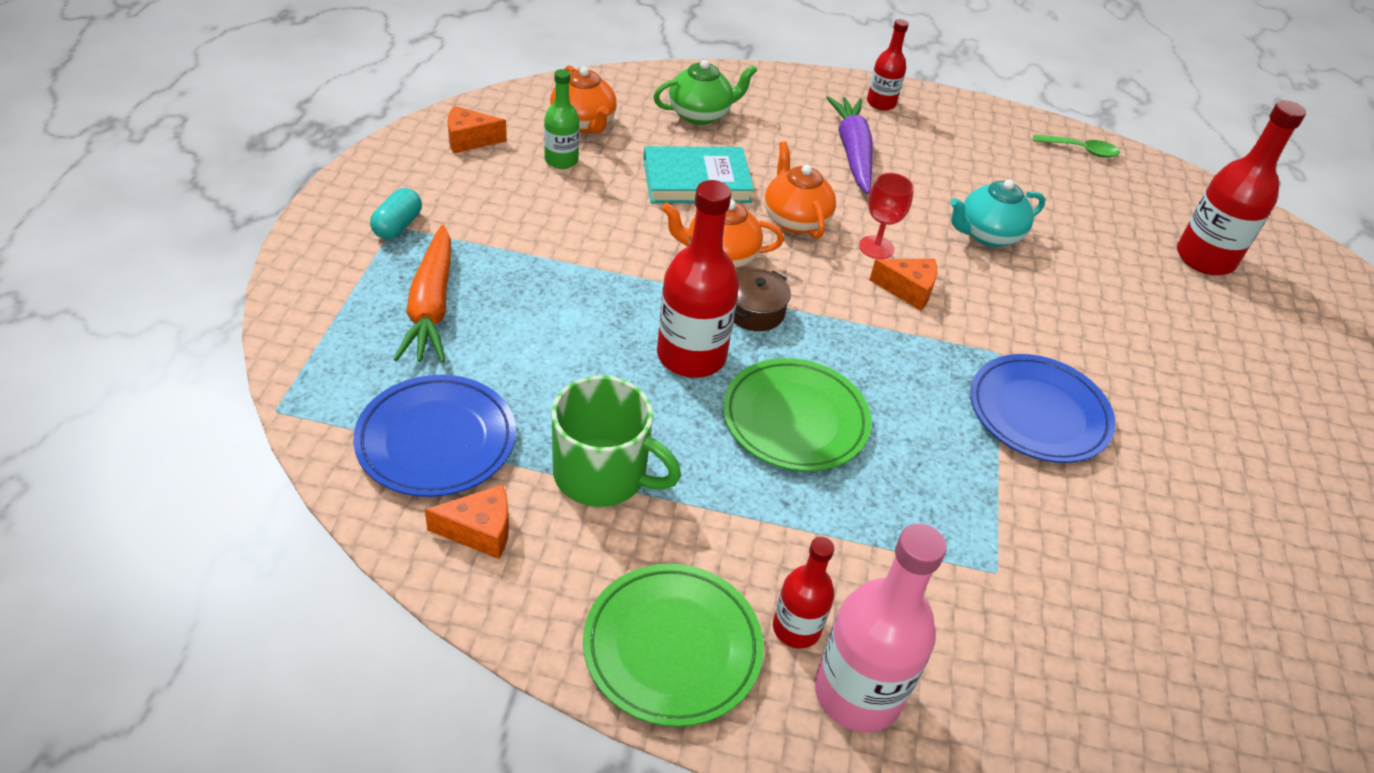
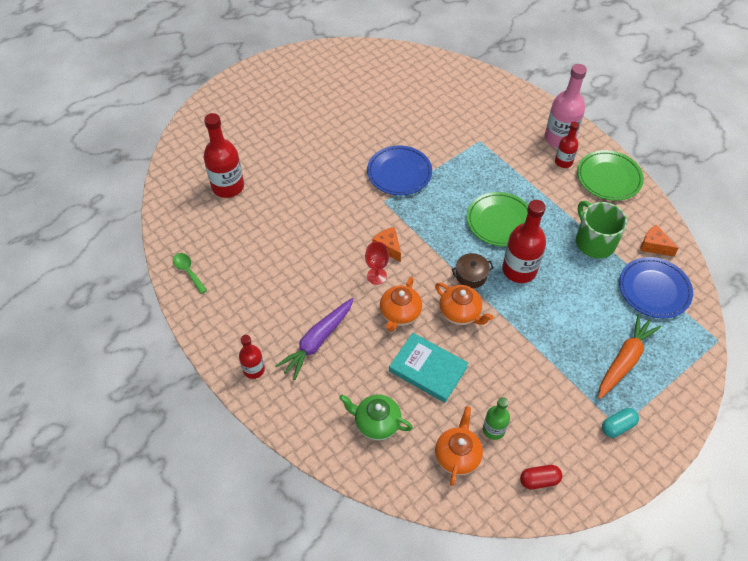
camera: 135 degrees left, 10 degrees up
(469, 140) = (539, 480): orange cheese -> red capsule
(987, 235) = (313, 252): turquoise teapot -> none

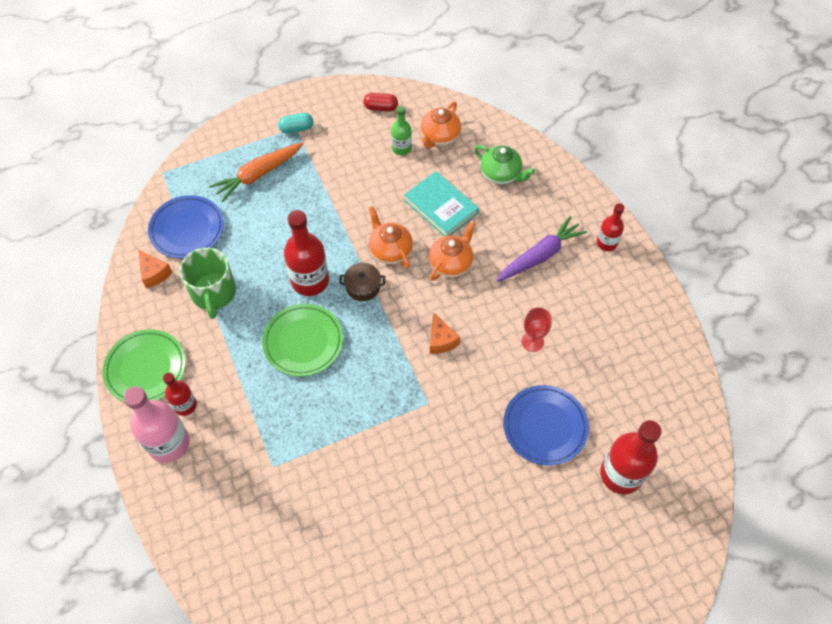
camera: 165 degrees left, 5 degrees up
(188, 271) = (672, 363): green spoon -> none
(376, 276) = (463, 309): red goblet -> red goblet (532, 341)
(399, 173) = (396, 440): blue plate -> blue plate (545, 426)

